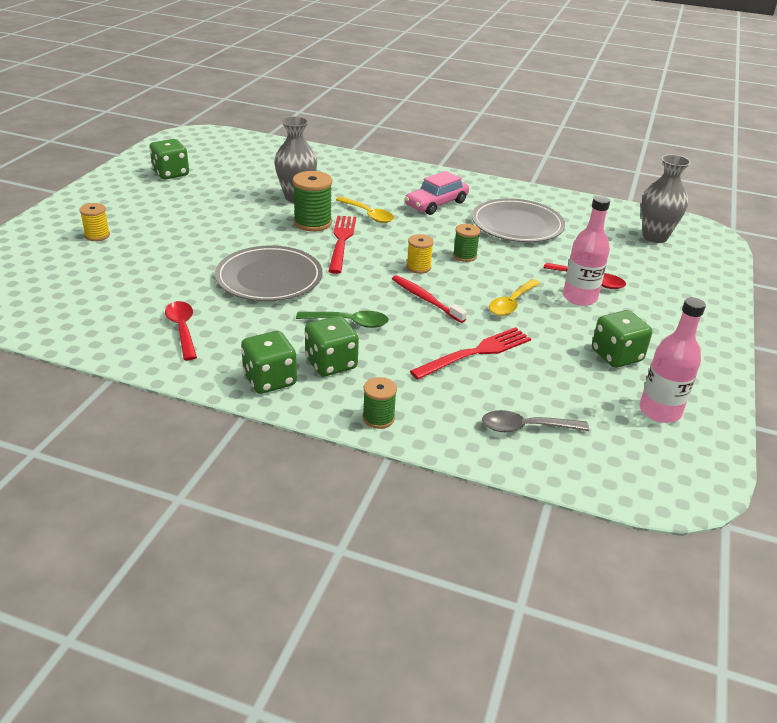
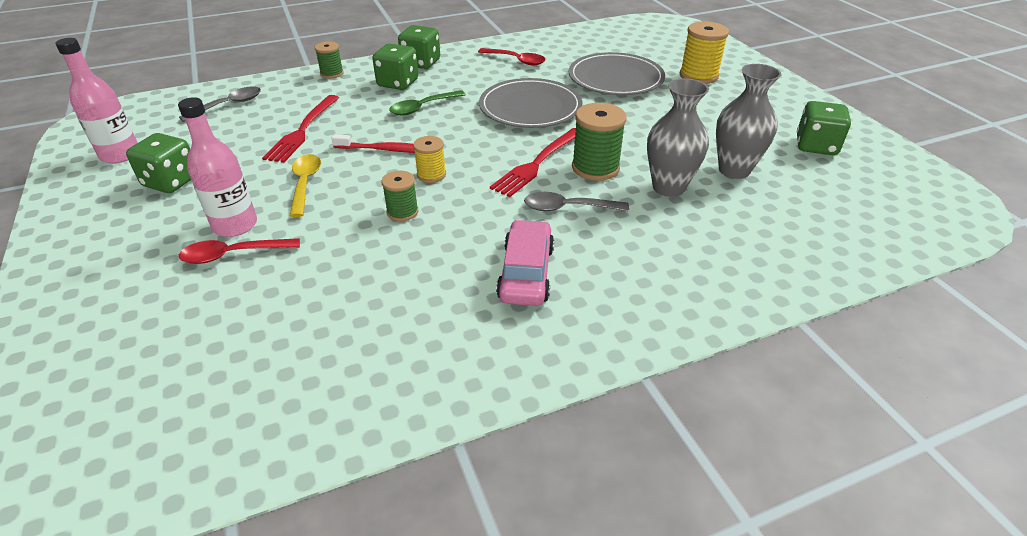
camera: 140 degrees right, 5 degrees up
(97, 235) = (698, 76): yellow spool -> yellow spool, size x1.66
(341, 241) = (537, 163): red fork -> red fork turned 75 degrees clockwise
(368, 214) = (568, 208): yellow spoon -> grey spoon
(517, 225) = (387, 300): grey plate -> grey plate (615, 78)
(655, 237) = (150, 409): grey vase -> grey vase (734, 170)

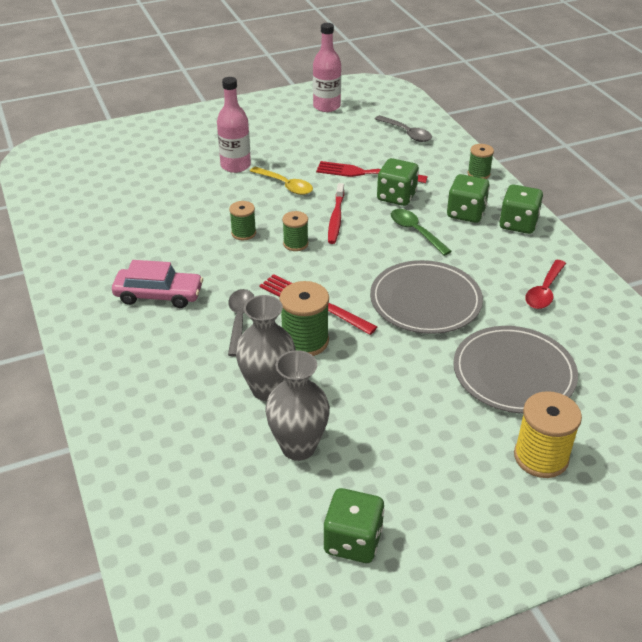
camera: 90 degrees right, 0 degrees up
(171, 181) = (291, 132): green dice -> green dice (396, 196)
(233, 255) = (203, 170): red spoon -> none
(305, 183) = (285, 185): yellow spoon -> yellow spoon turned 45 degrees clockwise
(431, 175) = (295, 244): yellow spool -> green spool

